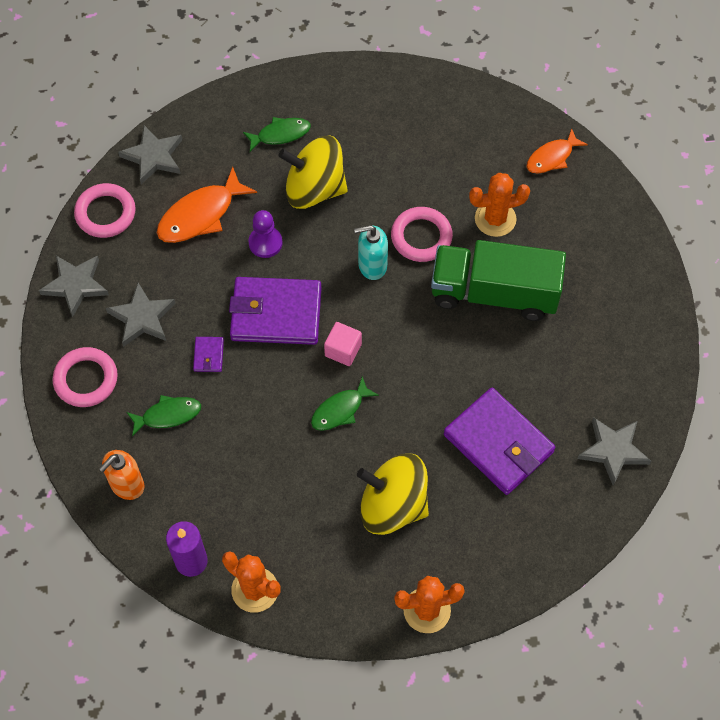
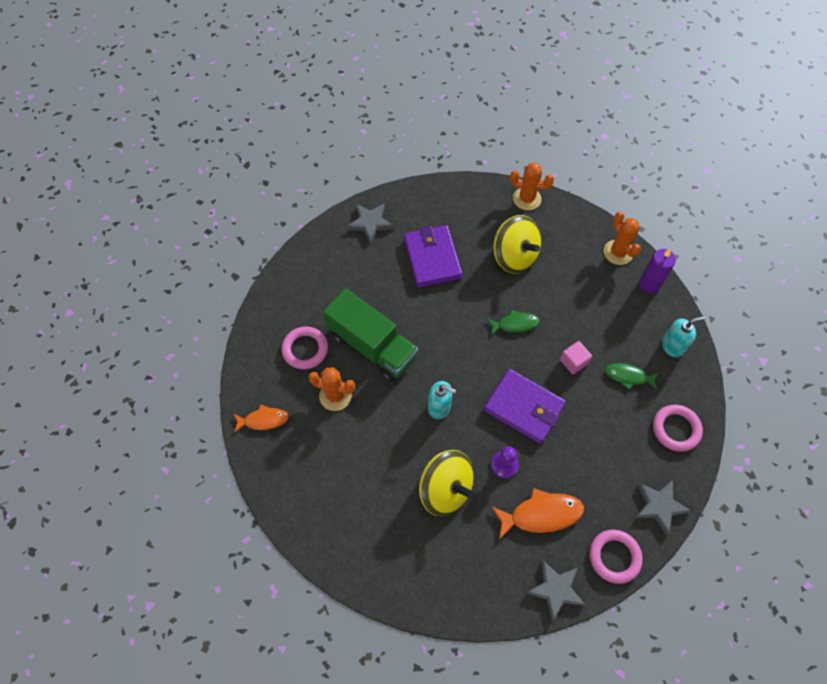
camera: 150 degrees left, 0 degrees up
(127, 485) = (672, 346): orange soap dispenser -> turquoise soap dispenser
(142, 318) = (619, 454): grey star -> none
(208, 355) = (584, 402): purple wallet -> none
(280, 134) = (445, 553): green fish -> none
(343, 350) = (492, 360): pink cube -> pink cube (573, 362)
(421, 237) = (393, 410): pink ring -> pink ring (305, 349)

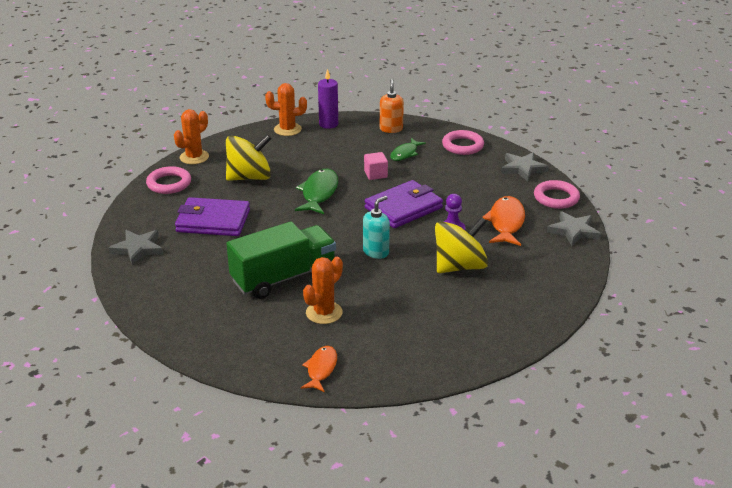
camera: 70 degrees left, 30 degrees down
(305, 349) = (255, 323): pink ring -> pink ring (169, 183)
(515, 324) = (319, 193): green fish -> green fish, size x1.56
(672, 346) = (391, 129): turquoise soap dispenser -> orange soap dispenser

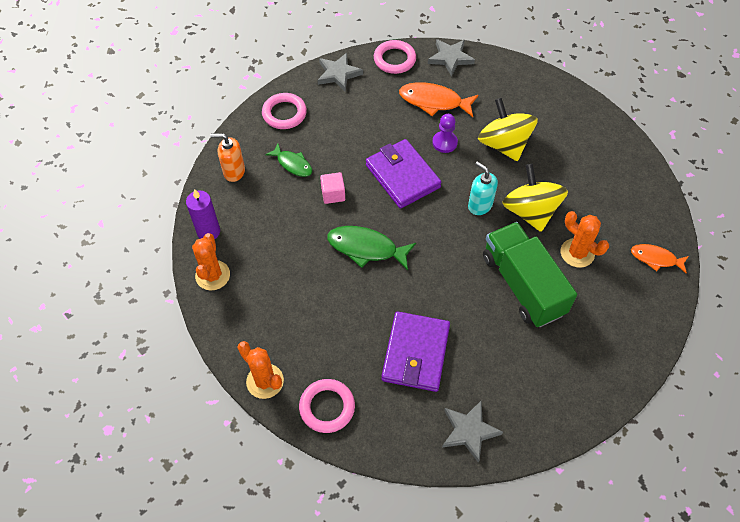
camera: 85 degrees left, 25 degrees up
(249, 177) = (323, 317): yellow spinning top -> yellow spinning top (530, 211)

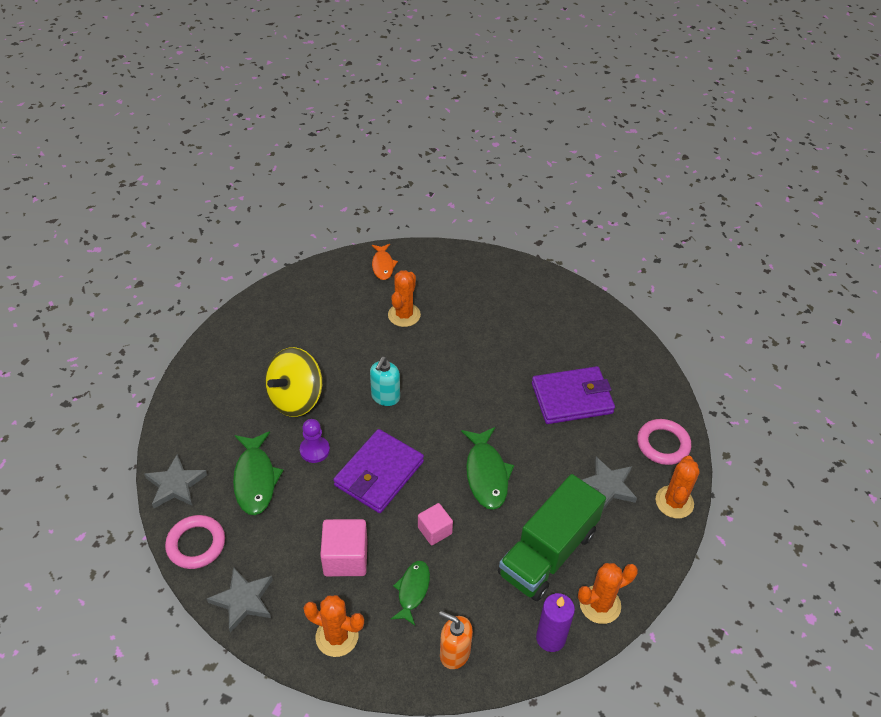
camera: 115 degrees left, 10 degrees down
(234, 172) = (454, 653): orange soap dispenser -> orange soap dispenser turned 135 degrees clockwise
(284, 113) = (337, 636): pink ring -> orange cactus
(340, 134) = (345, 558): none -> pink cube
(434, 101) = (255, 479): orange fish -> green fish
(469, 431) = (614, 344): grey star -> grey star (607, 486)
(522, 285) = (458, 343): green truck -> green truck (548, 553)
(530, 211) = (374, 357): yellow spinning top -> none

